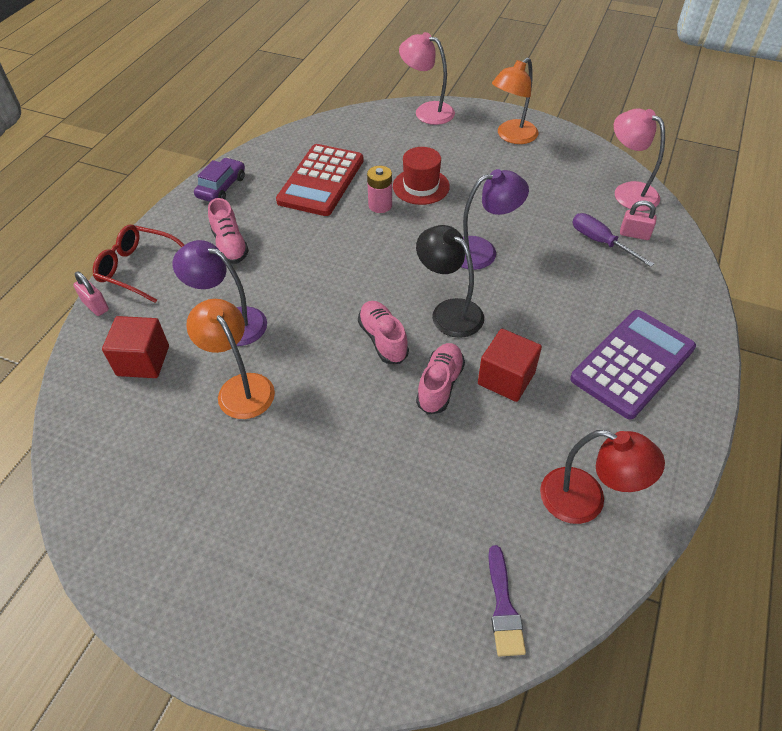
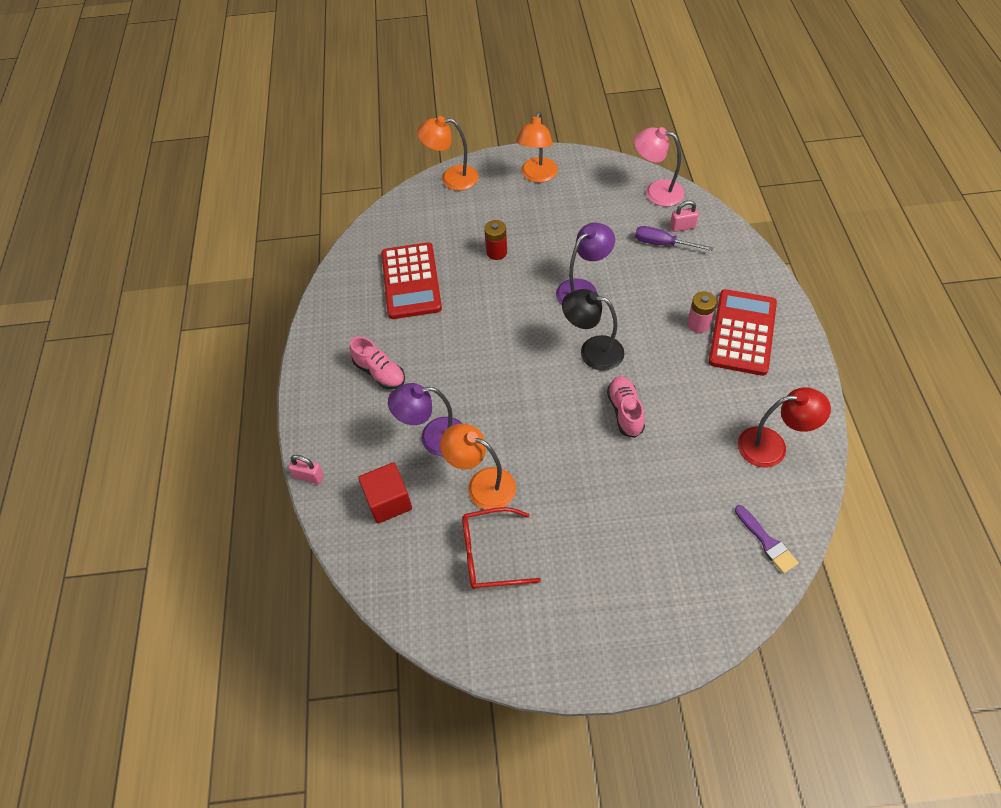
camera: 25 degrees left, 5 degrees up
(138, 268) = (318, 428): red glasses -> red glasses (490, 554)
(221, 187) = (329, 323): purple car -> none
(380, 205) = (476, 283): pink battery -> pink battery (698, 324)
(383, 339) = (560, 396): pink shoe -> none
(421, 186) = (496, 252): red hat -> red battery
(427, 111) = (451, 178): pink lamp -> orange lamp
(506, 378) = (666, 384): red cube -> none
(632, 363) = (742, 332): purple calculator -> red calculator

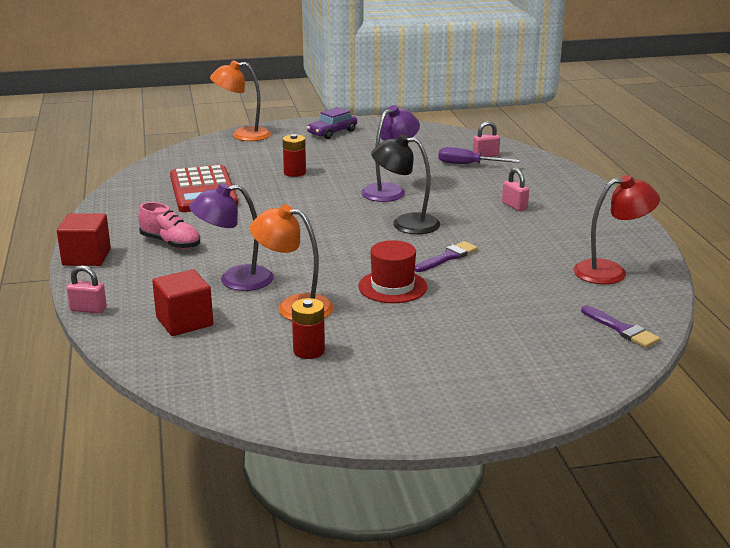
camera: 10 degrees left, 30 degrees down
(307, 392) = (86, 257): none -> red cube
(490, 554) = (309, 351): red glasses -> red battery
(537, 176) = (332, 132): orange lamp -> purple car
(570, 458) = (392, 287): none -> red hat
(625, 411) = (448, 257): pink shoe -> purple brush
(656, 191) = (455, 138): pink lamp -> none
(698, 324) = (514, 206): pink battery -> pink padlock
(742, 332) = (561, 209): red calculator -> none

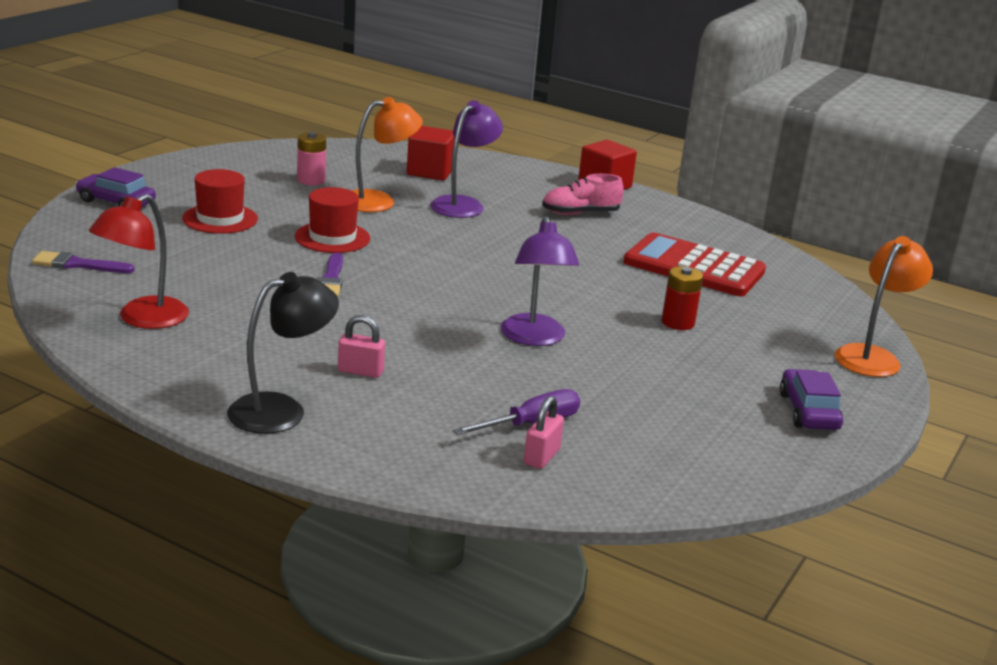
camera: 130 degrees right, 0 degrees up
(88, 309) = (508, 160): pink padlock -> none
(309, 351) = (311, 180): red battery -> pink battery
(405, 224) = (434, 301): black lamp -> black lamp (281, 410)
(455, 335) = (220, 219): none -> red hat
(527, 389) = (116, 202): none -> purple car

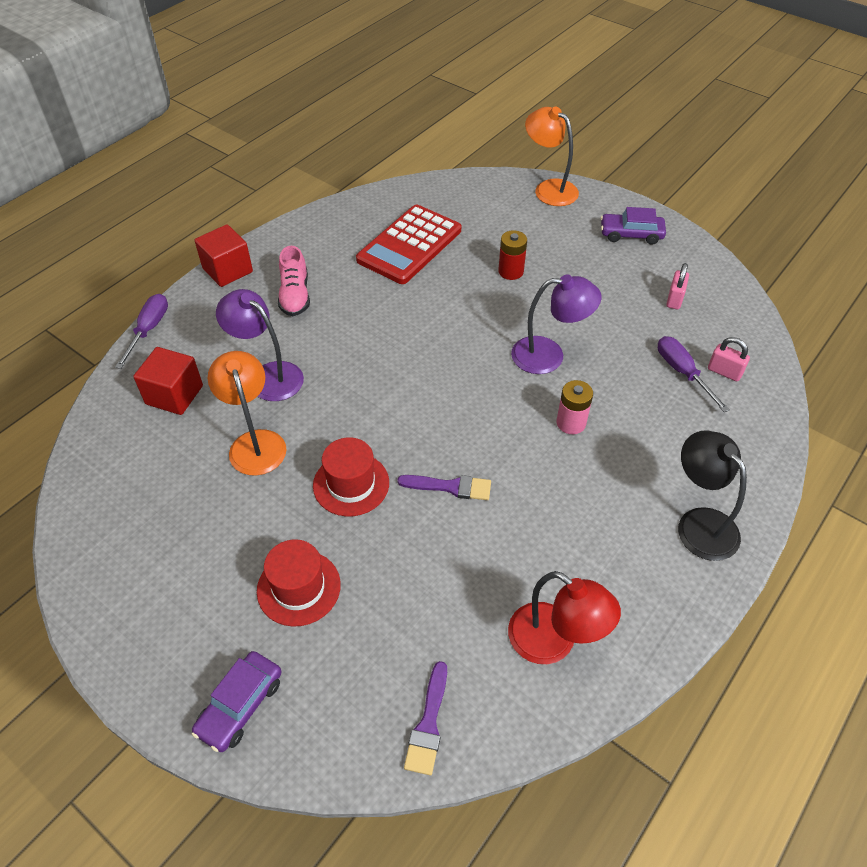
camera: 80 degrees left, 25 degrees up
(311, 180) = (188, 502): pink battery -> pink battery (571, 423)
(360, 371) = (625, 469): pink padlock -> pink padlock (674, 299)
(508, 160) = (148, 330): none -> purple screwdriver

